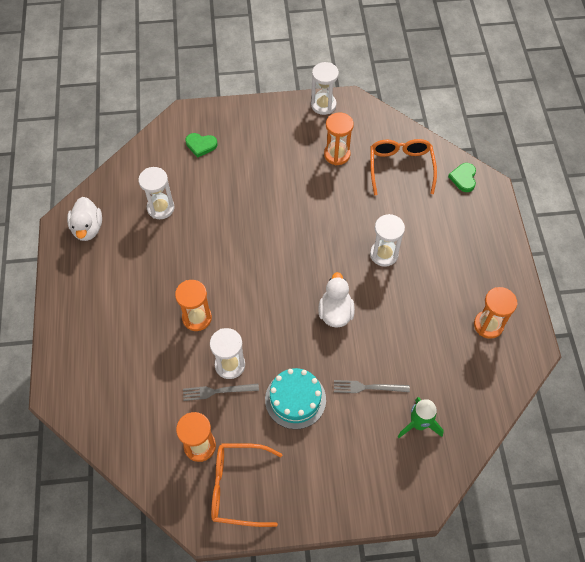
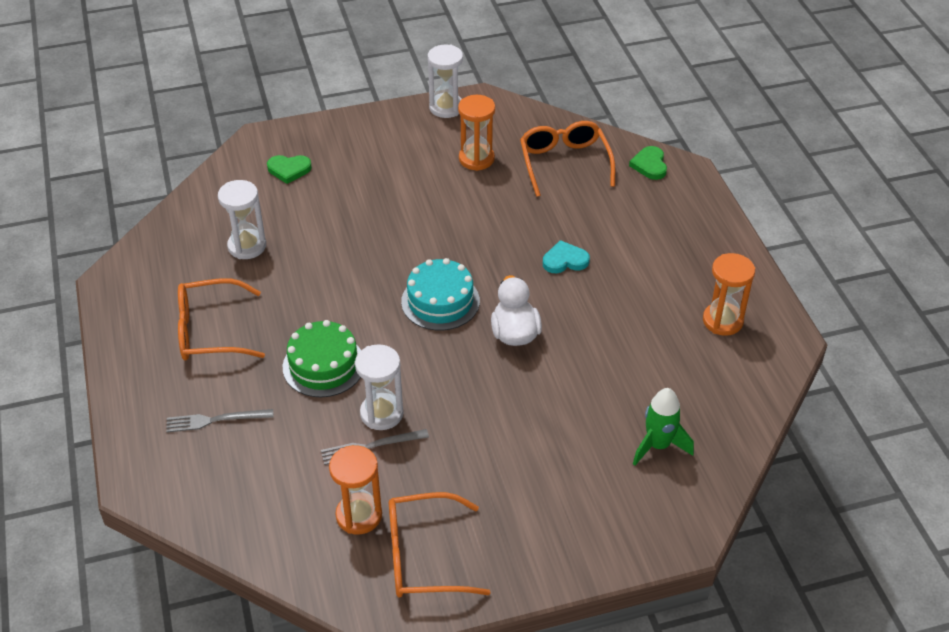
camera: 10 degrees left, 15 degrees down
(88, 228) = (148, 282): white duck -> none
(124, 277) = (211, 331): none -> orange glasses
(197, 318) = (323, 365): orange hourglass -> green cake
(295, 399) = (482, 441): turquoise cake -> turquoise cake (440, 301)
(368, 387) = (579, 413): grey fork -> grey fork (215, 420)
(384, 254) = (565, 260): white hourglass -> turquoise heart

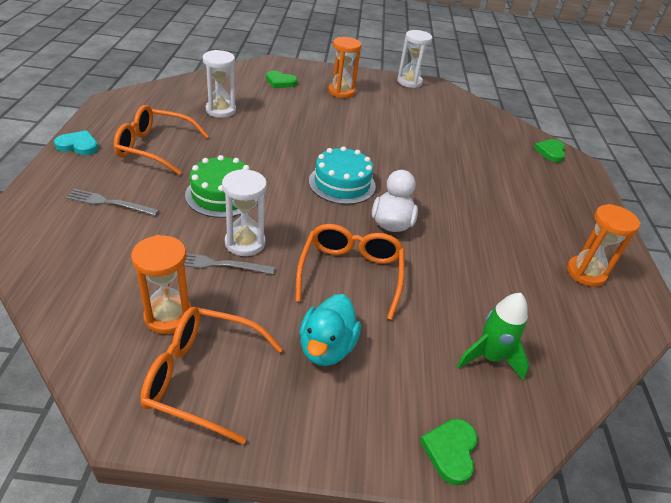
camera: 15 degrees right, 5 degrees down
(476, 159) = (417, 112): orange hourglass -> orange hourglass (341, 92)
(514, 490) = (326, 347): none -> turquoise duck
(564, 163) = (482, 133): orange glasses -> orange glasses (350, 274)
(565, 260) = (457, 188): turquoise heart -> turquoise heart (78, 145)
(652, 538) = (450, 451): none -> green heart

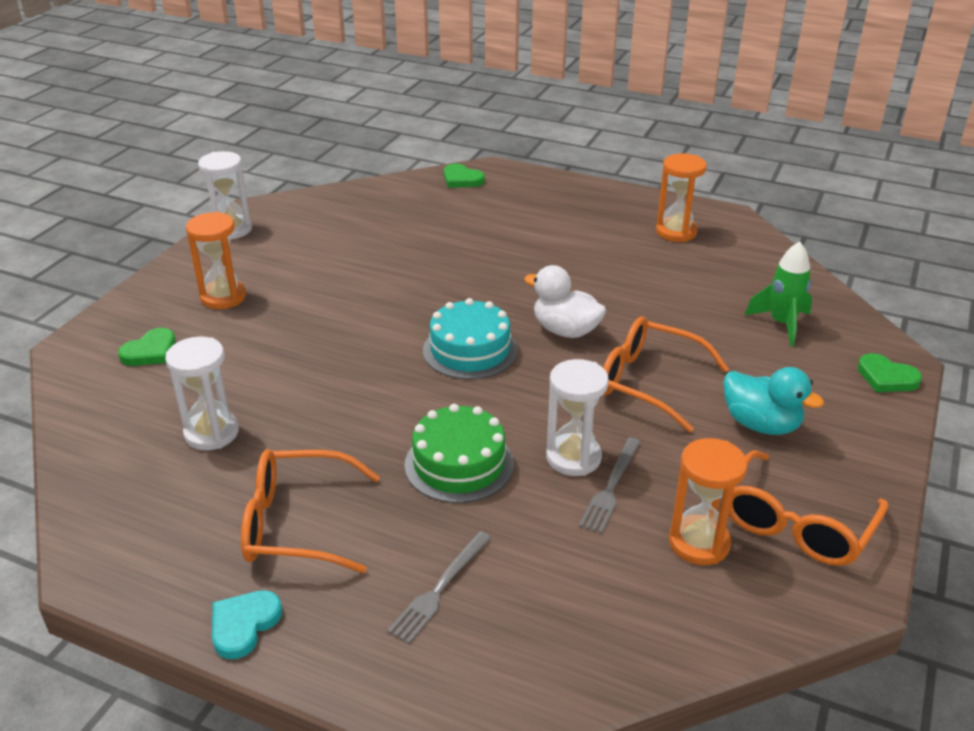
camera: 65 degrees left, 5 degrees down
(155, 148) = (298, 524): orange glasses -> orange glasses turned 60 degrees clockwise

